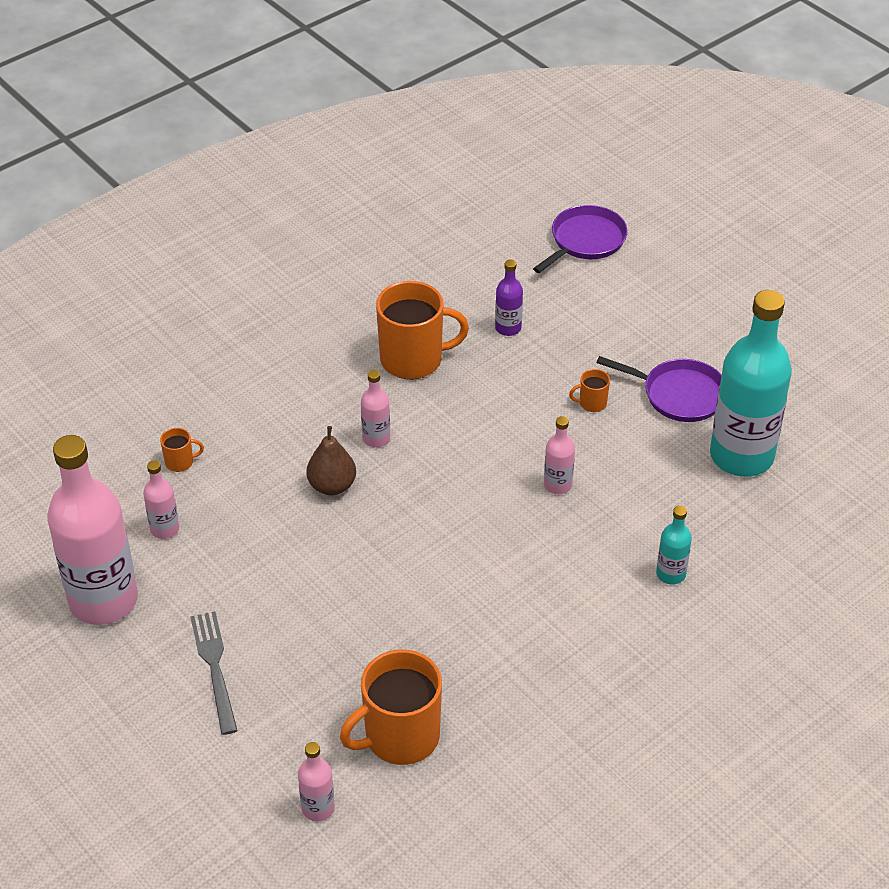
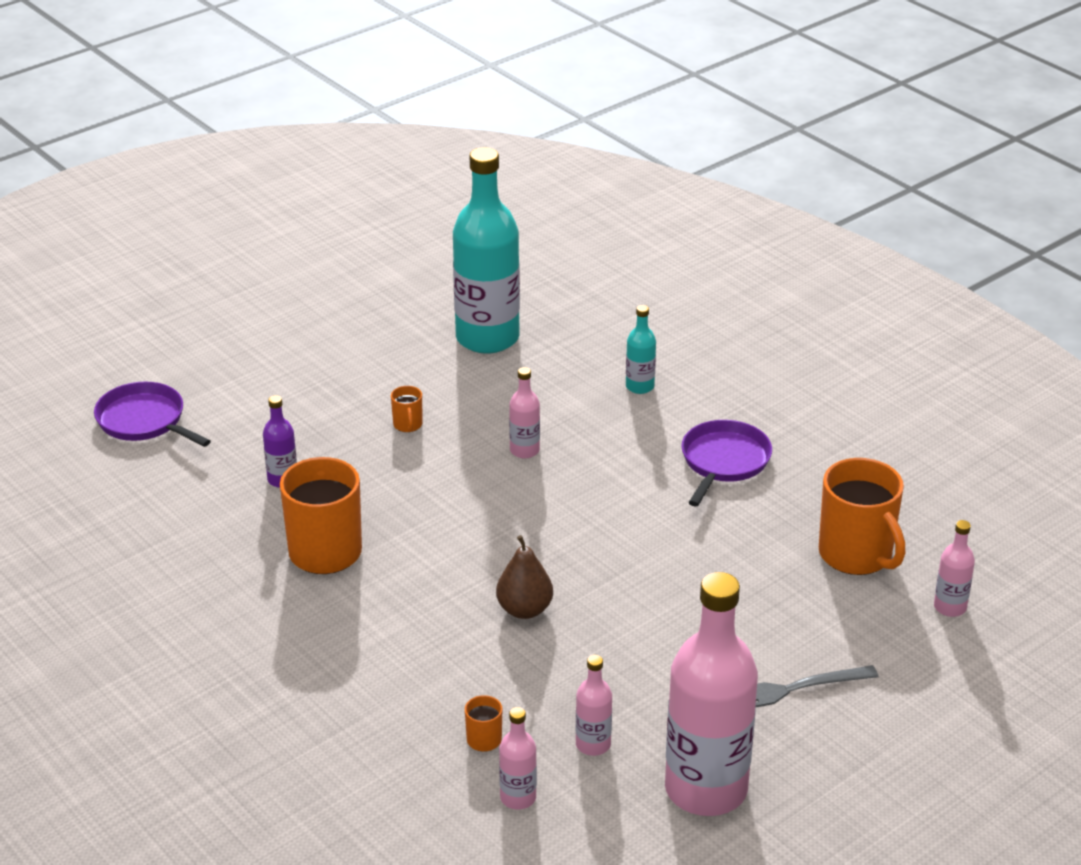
camera: 90 degrees left, 10 degrees down
(376, 438) = (452, 577): pink bottle -> pink bottle (518, 798)
(679, 395) = (400, 369): purple pan -> purple pan (724, 461)

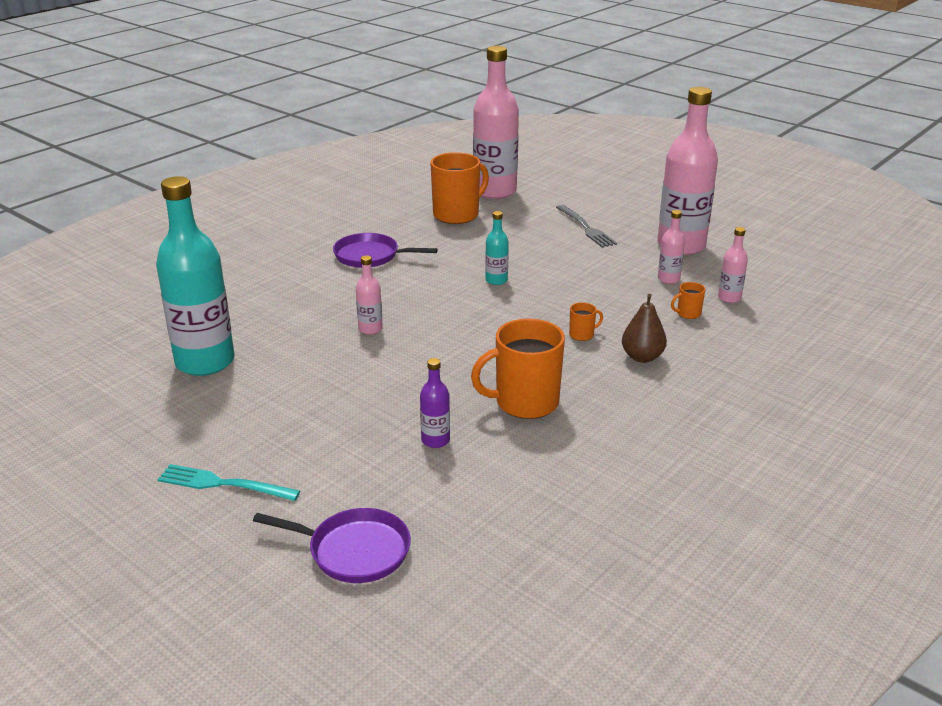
camera: 100 degrees left, 5 degrees down
(144, 420) = (354, 551): purple pan -> purple pan turned 105 degrees counterclockwise
(271, 352) = (223, 484): none -> turquoise fork
(408, 425) = (342, 386): orange mug -> orange mug (582, 335)
(524, 610) = (556, 312): brown pear -> brown pear (642, 357)
(639, 386) = (279, 290): turquoise bottle -> turquoise bottle (496, 280)
(950, 607) = (495, 191): pink bottle -> pink bottle, size x2.29

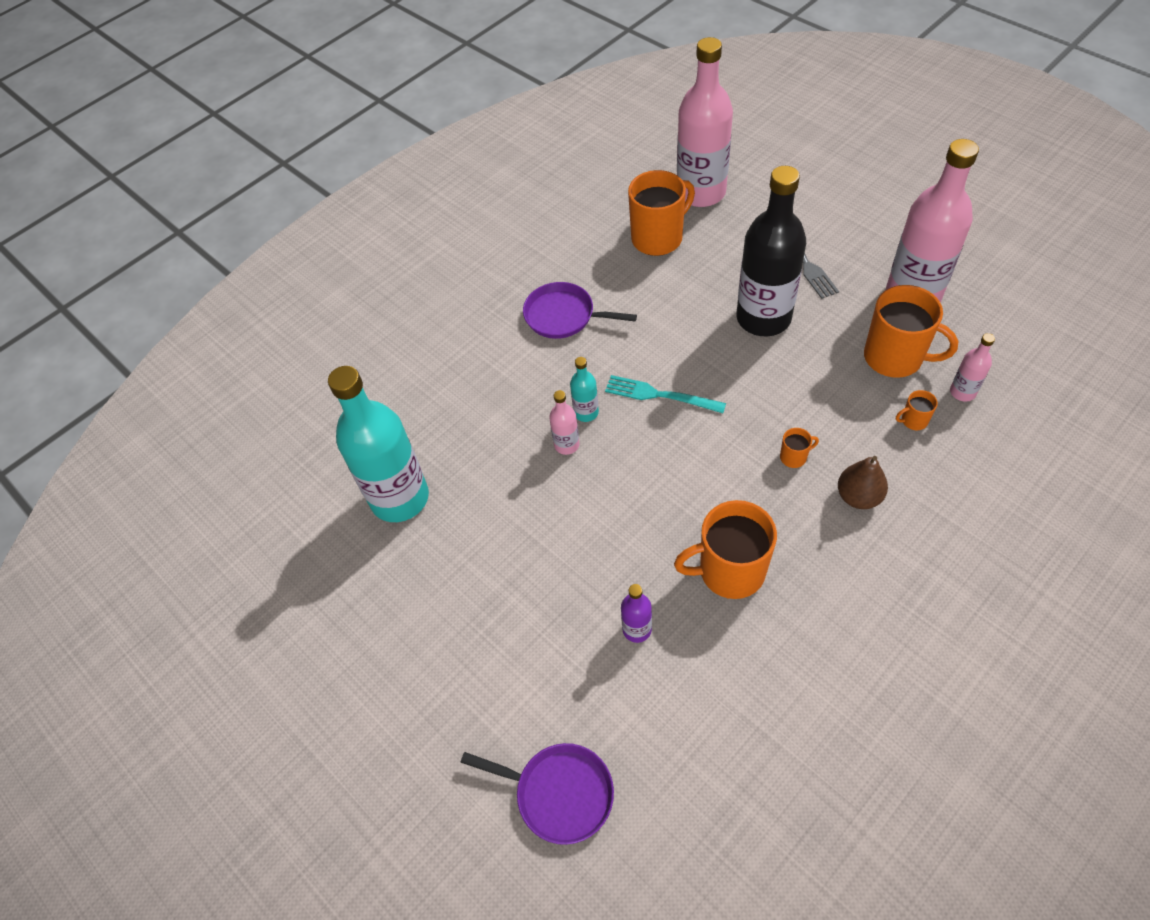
camera: 10 degrees right, 25 degrees up
(223, 484) = (429, 690): turquoise fork -> turquoise fork (659, 395)
(496, 280) = (701, 360): turquoise bottle -> turquoise bottle (586, 412)
(551, 257) = (763, 318): none -> black bottle
(668, 279) = (895, 357): pink bottle -> orange mug

